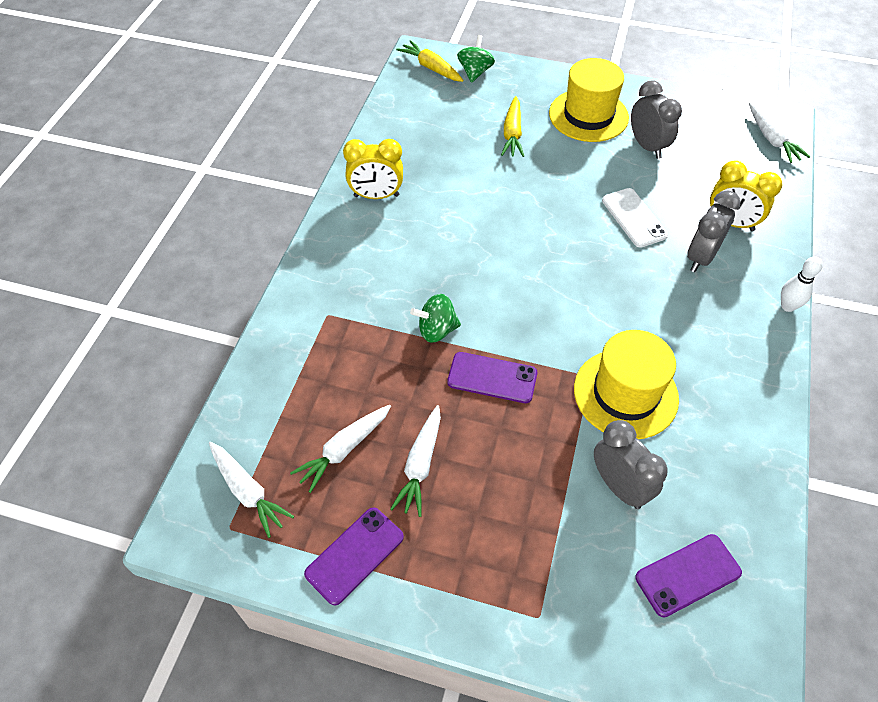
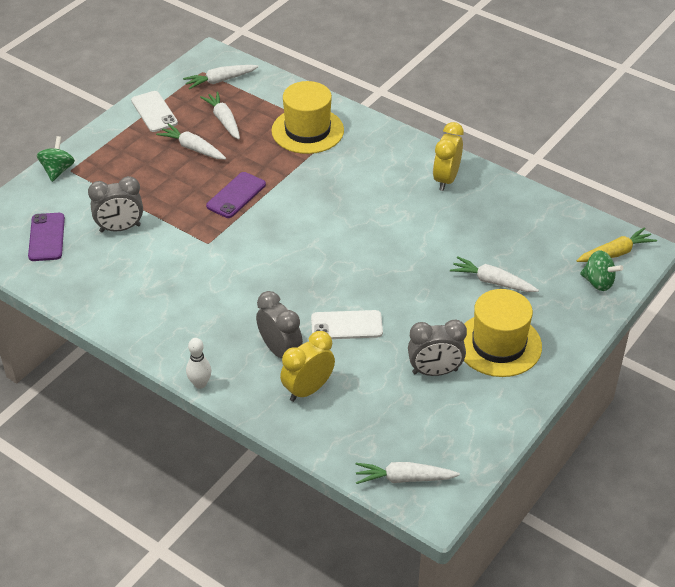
camera: 110 degrees right, 10 degrees down
(354, 555) = (154, 112): purple phone -> white phone
(436, 330) = (292, 180): green spinning top -> green spinning top (57, 170)
(512, 134) = (492, 281): yellow carrot -> white carrot
(625, 393) = (183, 256): yellow hat -> yellow hat (307, 130)

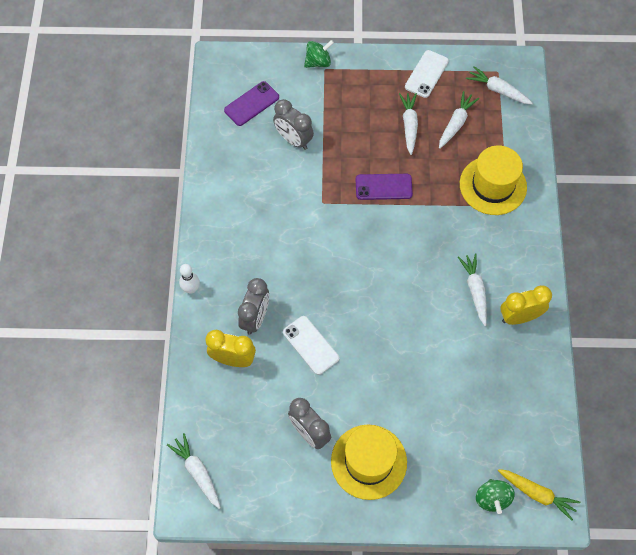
camera: 55 degrees right, 20 degrees up
(492, 281) = (431, 418): white carrot -> white carrot (475, 290)

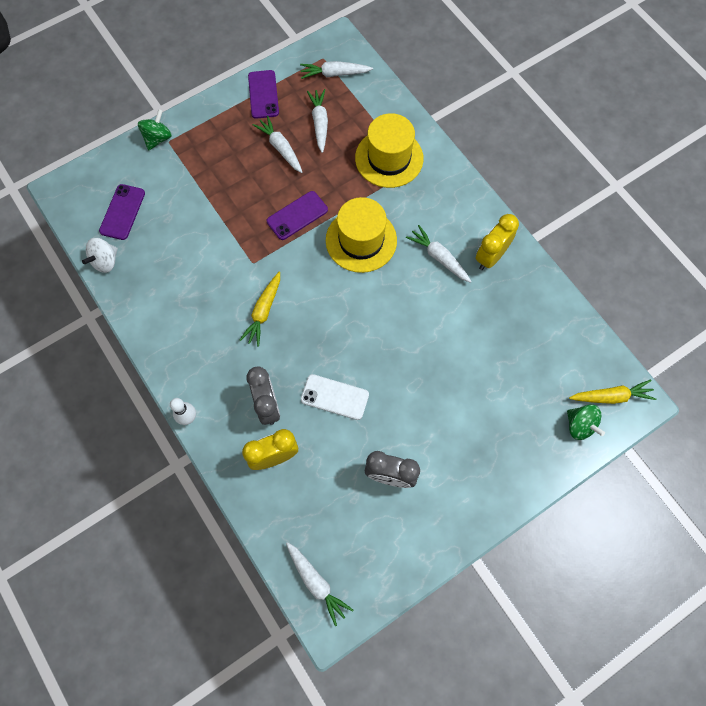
camera: 35 degrees left, 5 degrees up
(197, 472) = (316, 583): white carrot -> white carrot turned 150 degrees counterclockwise
(213, 134) = (105, 261): none -> white spinning top
(293, 140) = (186, 222): grey clock -> none
(303, 245) = (263, 312): none -> yellow carrot
(368, 462) = (458, 466): yellow hat -> yellow hat (361, 240)
(426, 74) = (263, 94): white phone -> purple phone

